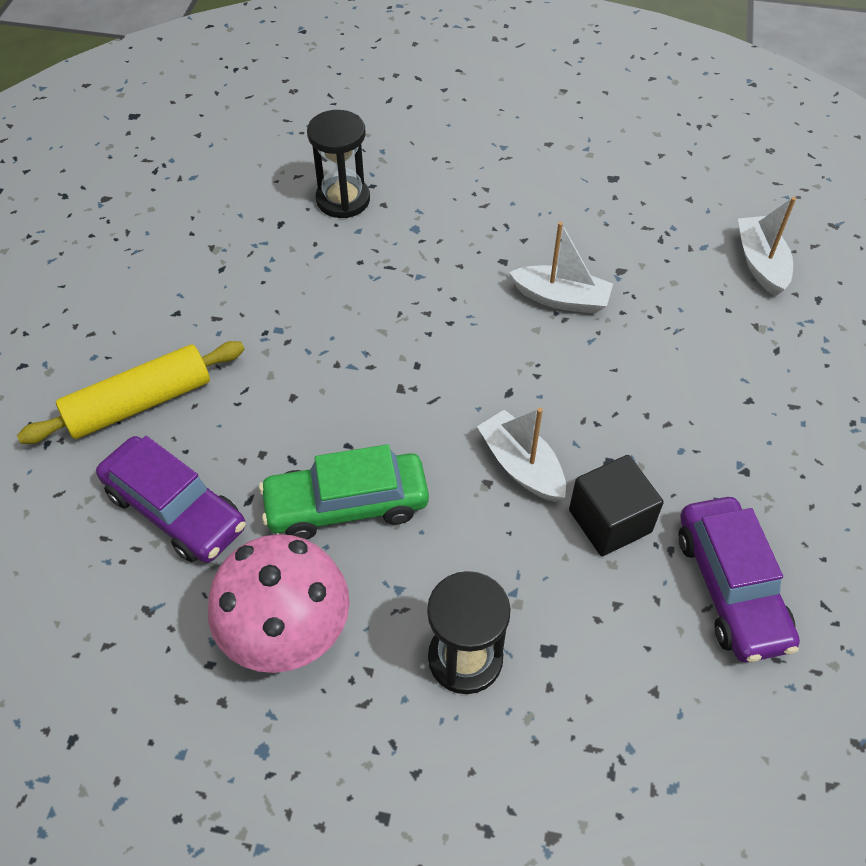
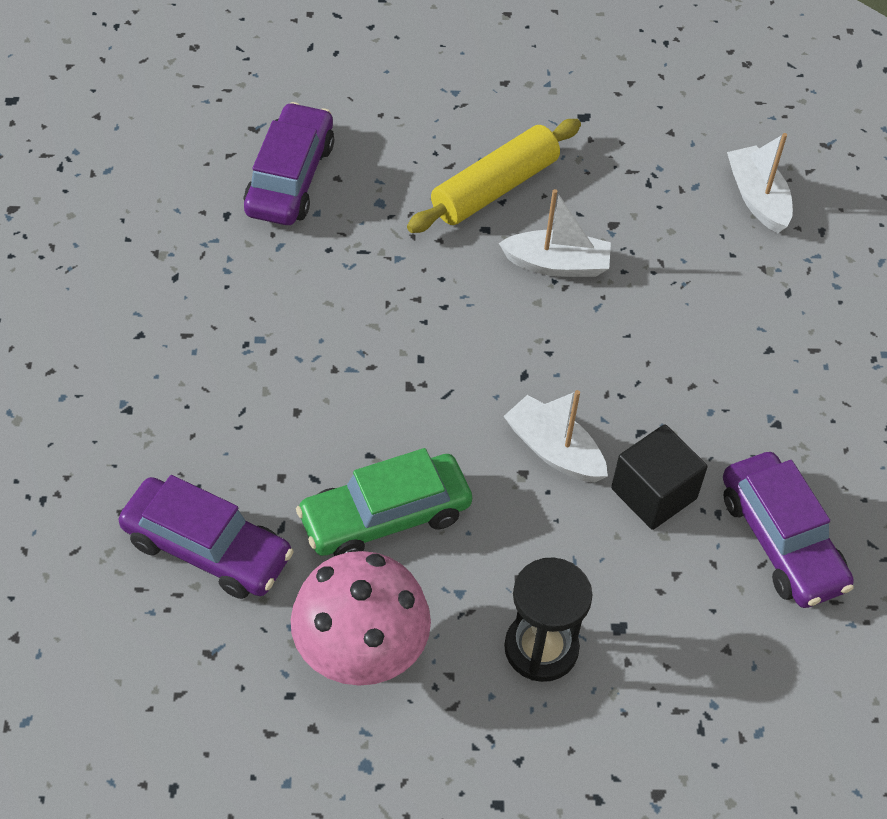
camera: 15 degrees left, 0 degrees up
(139, 403) = (131, 441): yellow rolling pin -> yellow rolling pin (494, 188)
(343, 200) = (290, 178): black hourglass -> purple car

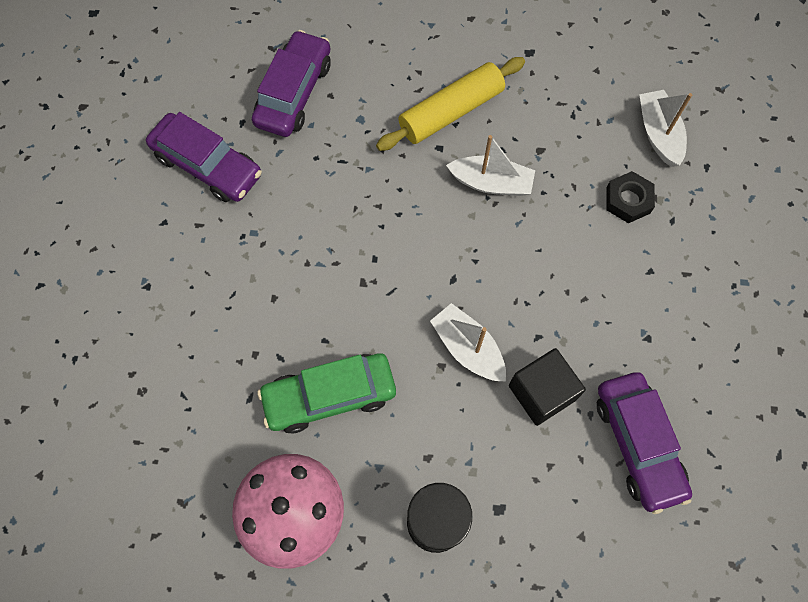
camera: 10 degrees right, 15 degrees up
(207, 549) = (191, 412): purple car -> purple car (207, 165)
(730, 273) = (628, 200): none -> black nut

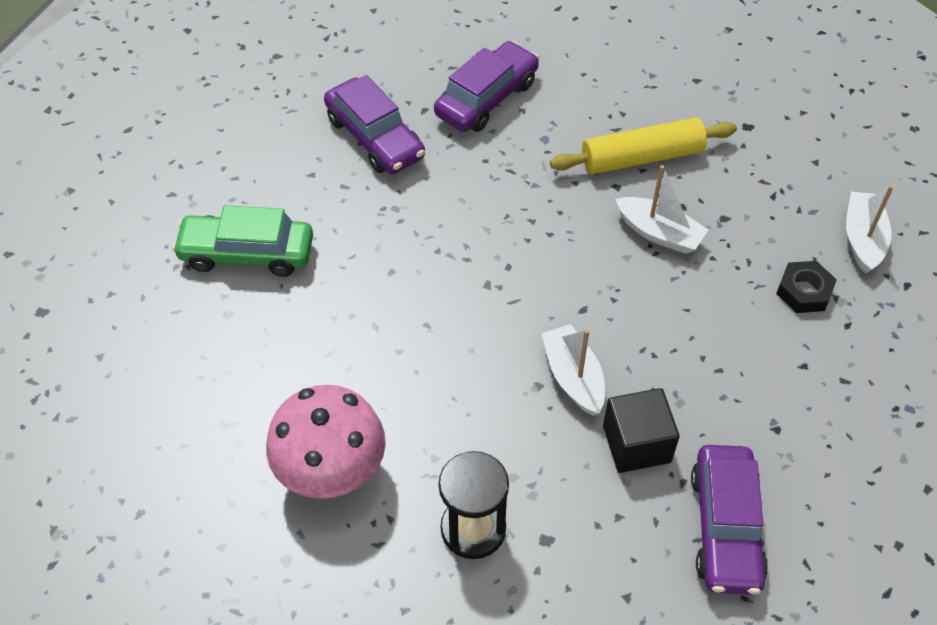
camera: 20 degrees right, 15 degrees down
(329, 396) = (411, 376): green car -> green car (247, 253)

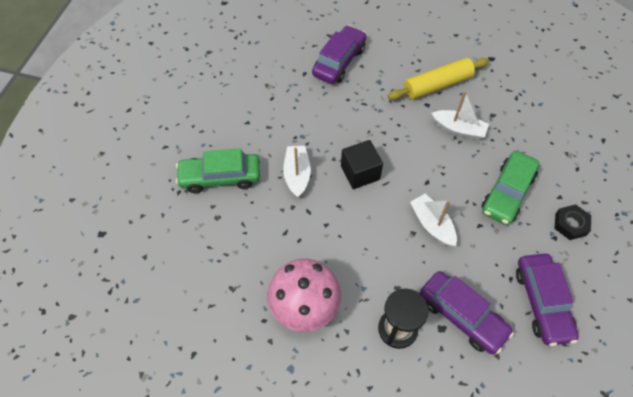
camera: 10 degrees left, 5 degrees up
(375, 138) = (279, 94): purple car -> purple car (462, 316)
(636, 444) = (478, 260): black cube -> black cube (360, 173)
(714, 346) = (507, 193): none -> green car
(804, 291) = (548, 152): black nut -> black nut (570, 224)
(863, 239) = (572, 116): white boat -> white boat (297, 175)

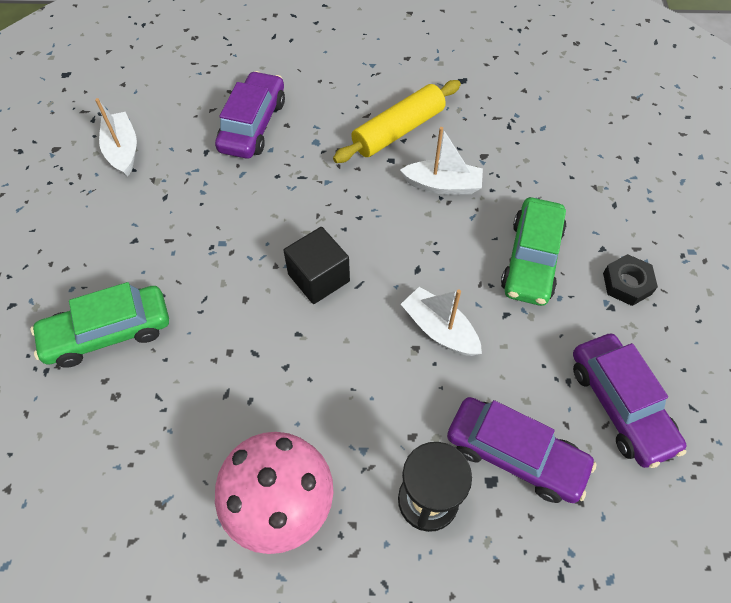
camera: 15 degrees left, 0 degrees up
(297, 175) = (226, 302): white boat -> white boat (123, 150)

